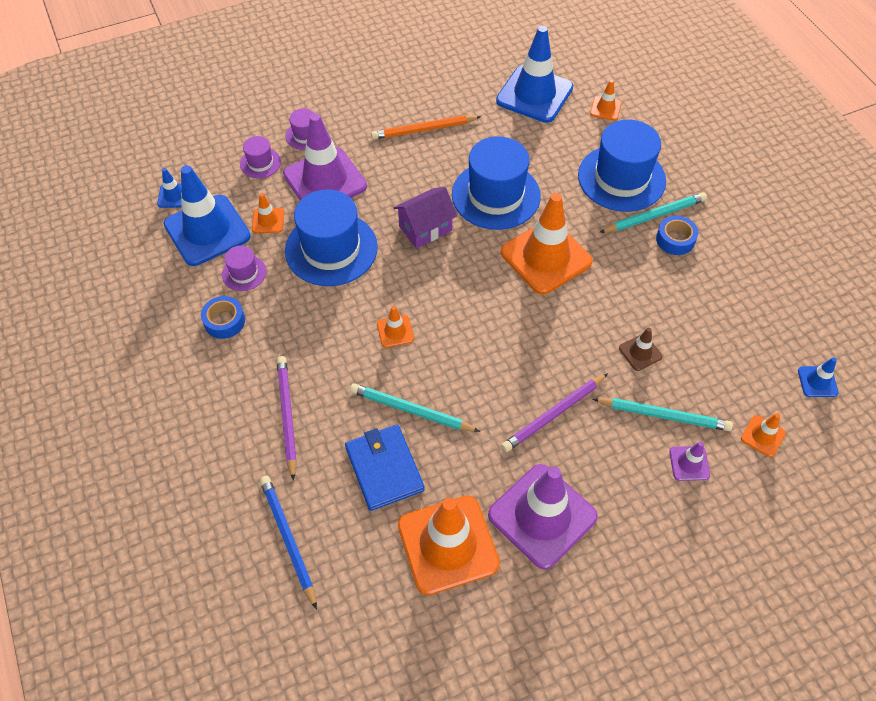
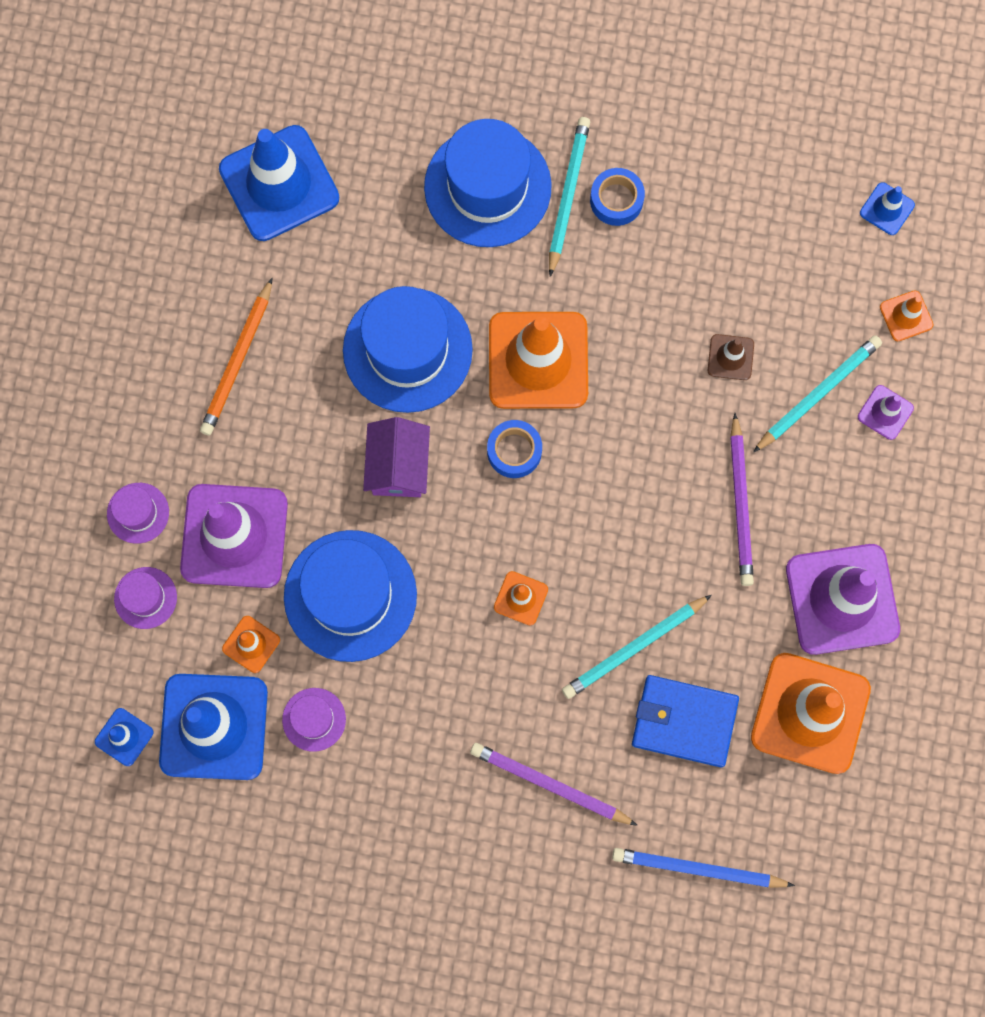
camera: 55 degrees left, 20 degrees up
(224, 321) = (371, 782): blue tape -> blue tape (514, 451)
(605, 108) = (367, 118): orange traffic cone -> none

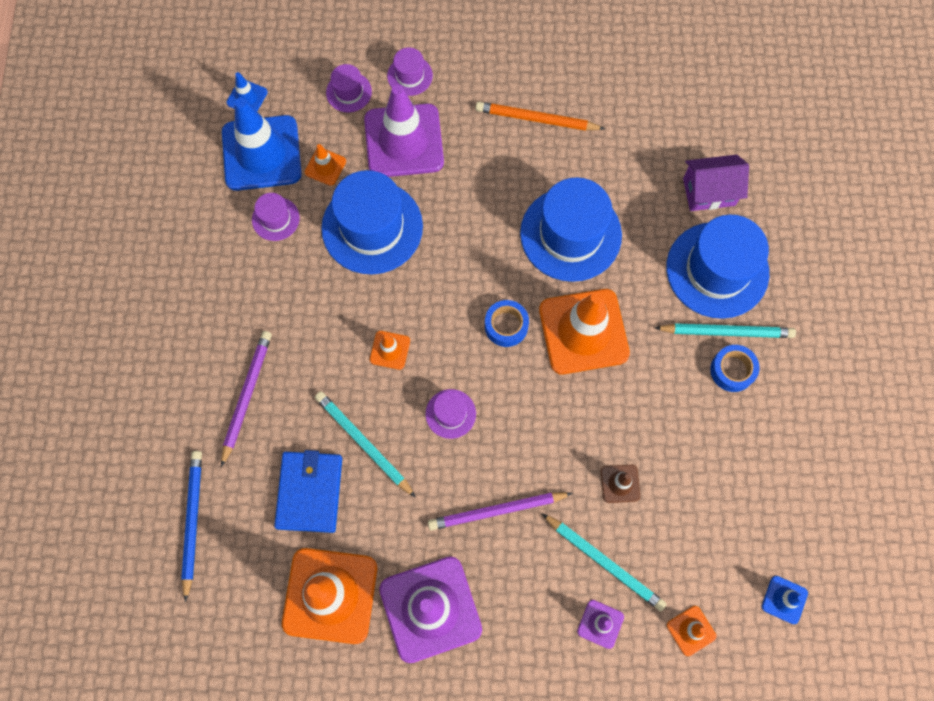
camera: 80 degrees right, 5 degrees down
(279, 183) = (680, 122): blue traffic cone -> none
(398, 466) = (477, 243): purple house -> purple house (709, 192)
(614, 537) = (450, 413): none -> purple hat

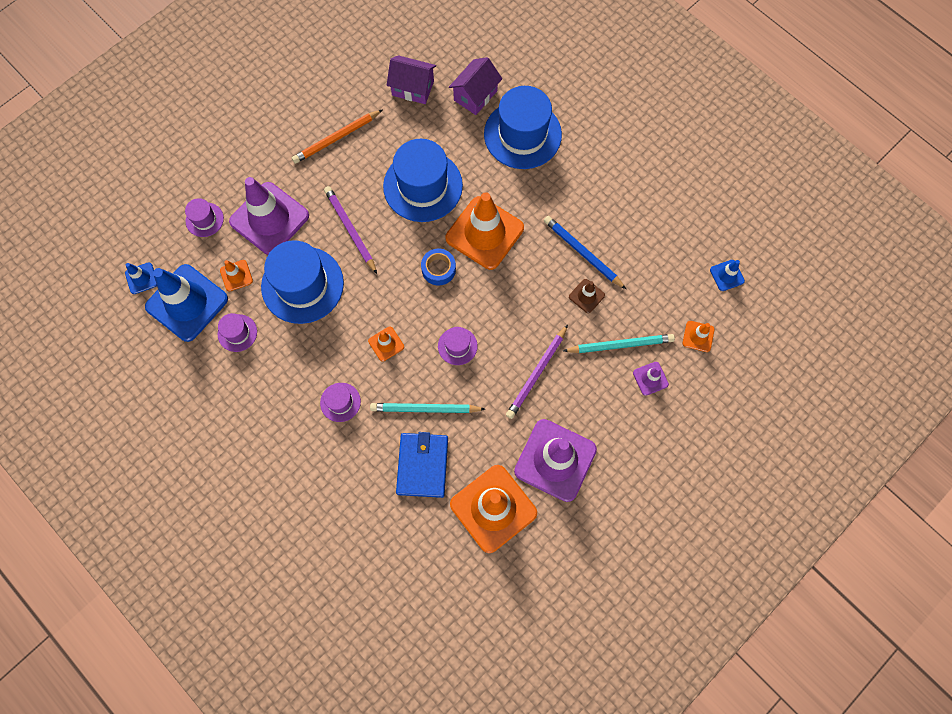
camera: 45 degrees left, 0 degrees up
(192, 521) = (371, 548): blue pencil -> blue pencil (582, 253)
(247, 396) = (328, 448): purple pencil -> purple pencil (350, 230)
(309, 492) = (422, 465): blue wallet -> blue wallet turned 45 degrees clockwise
(410, 75) = (233, 178): purple hat -> purple hat (340, 402)
(655, 133) = (413, 88): none -> purple house
(726, 332) = (560, 163): turquoise pencil -> none
(732, 370) = (584, 181): blue tape -> none

